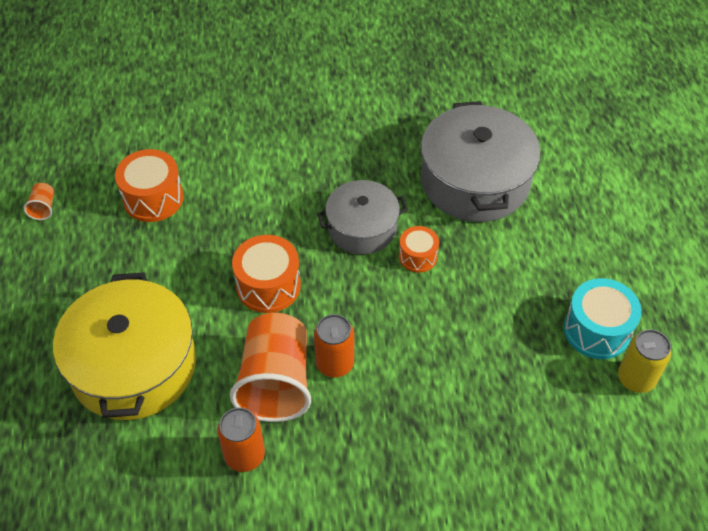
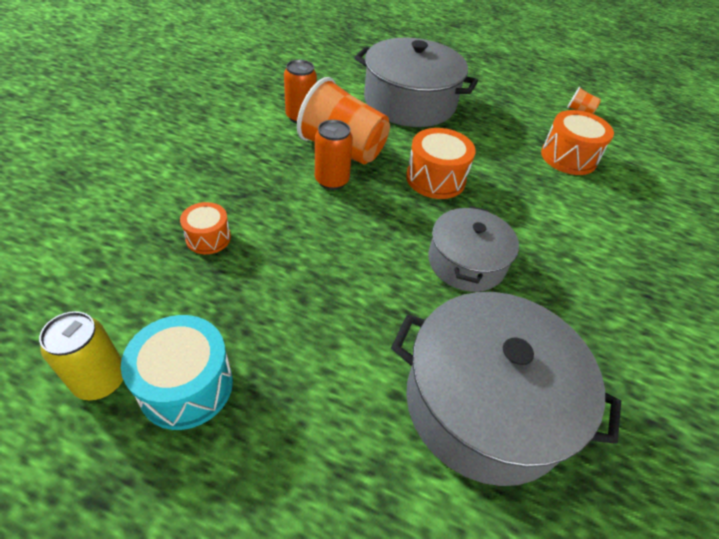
camera: 115 degrees right, 5 degrees down
(134, 365) = (409, 102): yellow pot -> grey pot
(418, 256) = (402, 285): orange drum -> orange drum (208, 238)

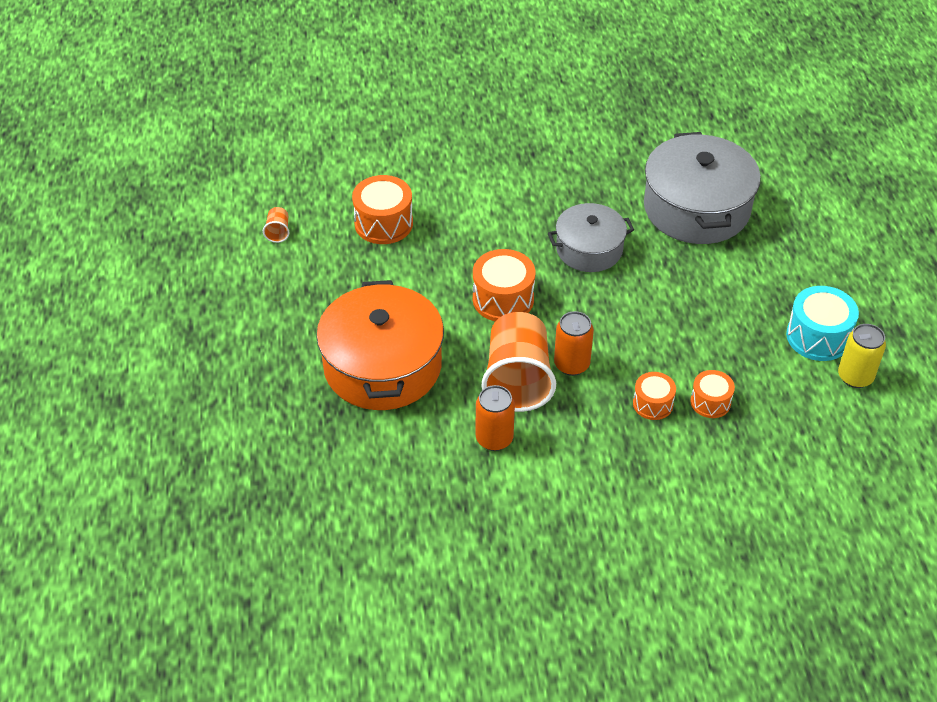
camera: 115 degrees left, 0 degrees up
(246, 202) = (653, 404): none -> orange drum
(409, 102) = (382, 366): grey pot -> orange pot

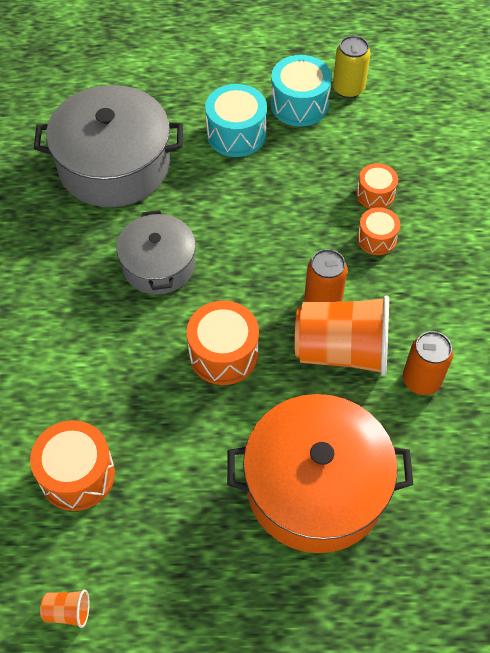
camera: 85 degrees left, 10 degrees up
(761, 290) = (236, 134): none -> turquoise drum

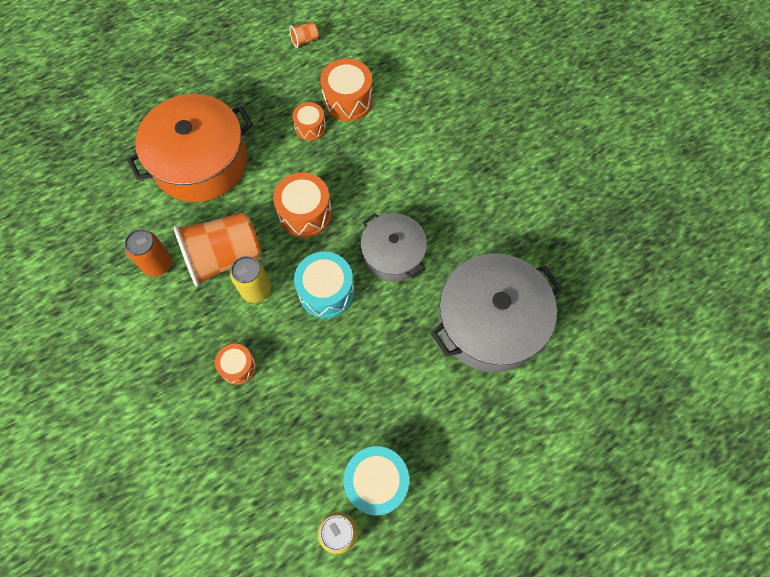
camera: 150 degrees right, 10 degrees up
(236, 134) = (412, 412): turquoise drum -> turquoise drum (326, 291)
(323, 300) = (256, 289): orange can -> yellow can
(375, 194) = (258, 412): orange drum -> orange drum (310, 127)

